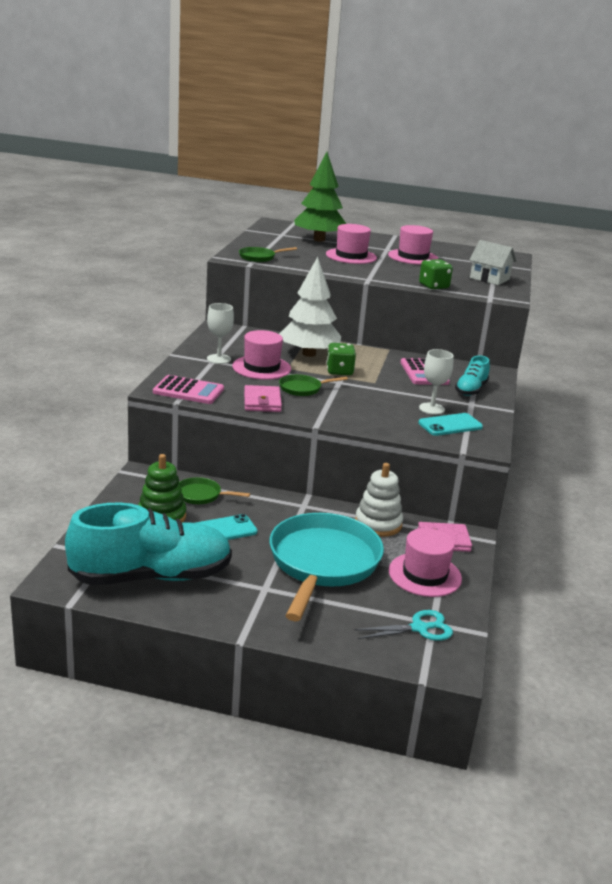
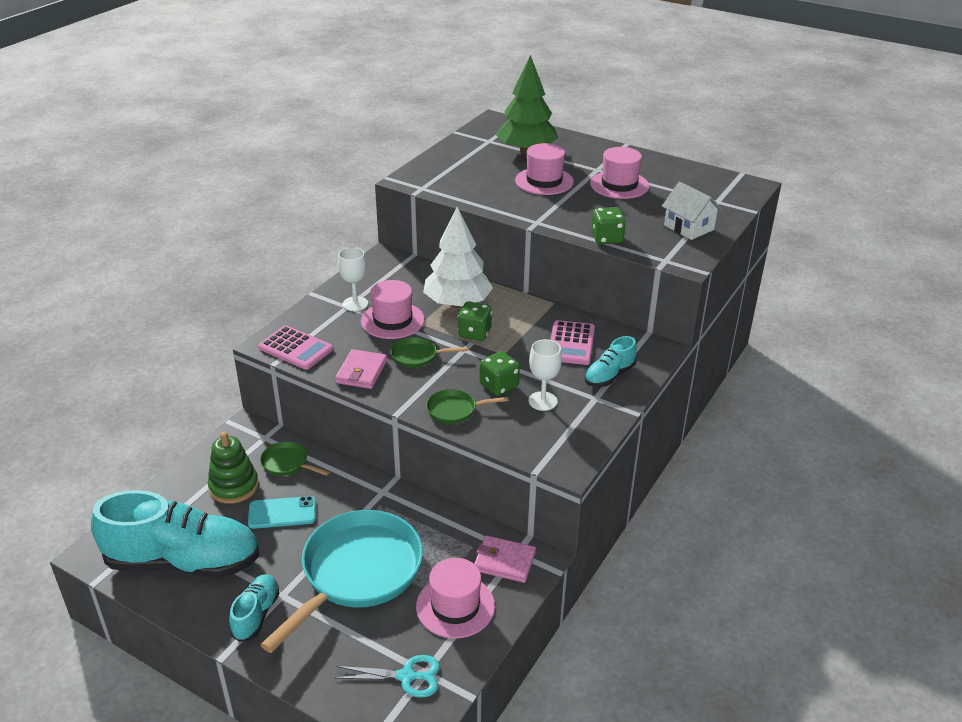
camera: 20 degrees right, 10 degrees up
(251, 605) = (256, 614): none -> turquoise shoe
(259, 257) = (435, 180): green pan -> green pan (455, 410)
(378, 524) = (446, 528): white stacking toy -> none
(388, 402) = (499, 386): none -> green dice
(450, 425) = (547, 429): turquoise phone -> none

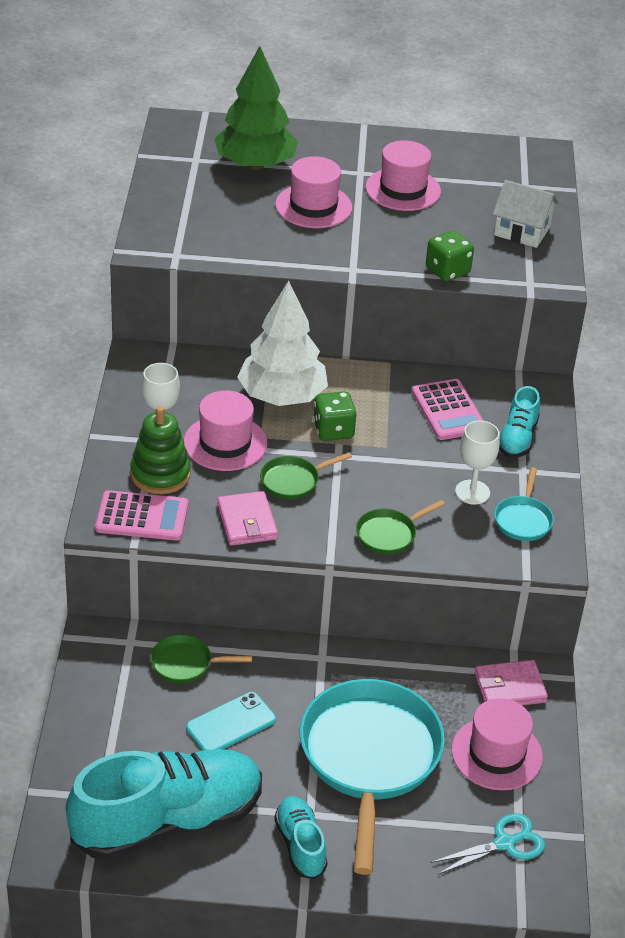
camera: 30 degrees left, 5 degrees up
(234, 486) = (147, 714): green stacking toy -> green stacking toy (160, 474)
(499, 386) = (412, 489): green dice -> none
(567, 431) = (523, 519): none -> turquoise pan

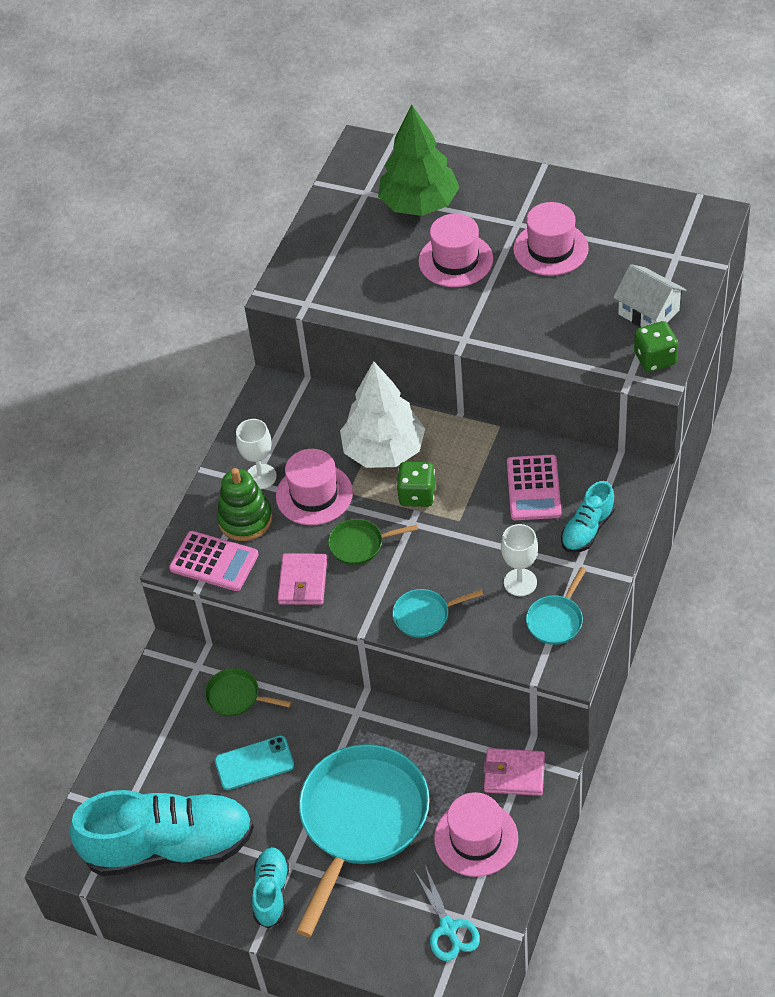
camera: 25 degrees right, 10 degrees up
(389, 534) = (425, 615): green pan -> turquoise pan
(447, 271) = (554, 352): green dice -> green dice (655, 359)
(505, 843) = (448, 928): turquoise scissors -> turquoise scissors turned 75 degrees clockwise

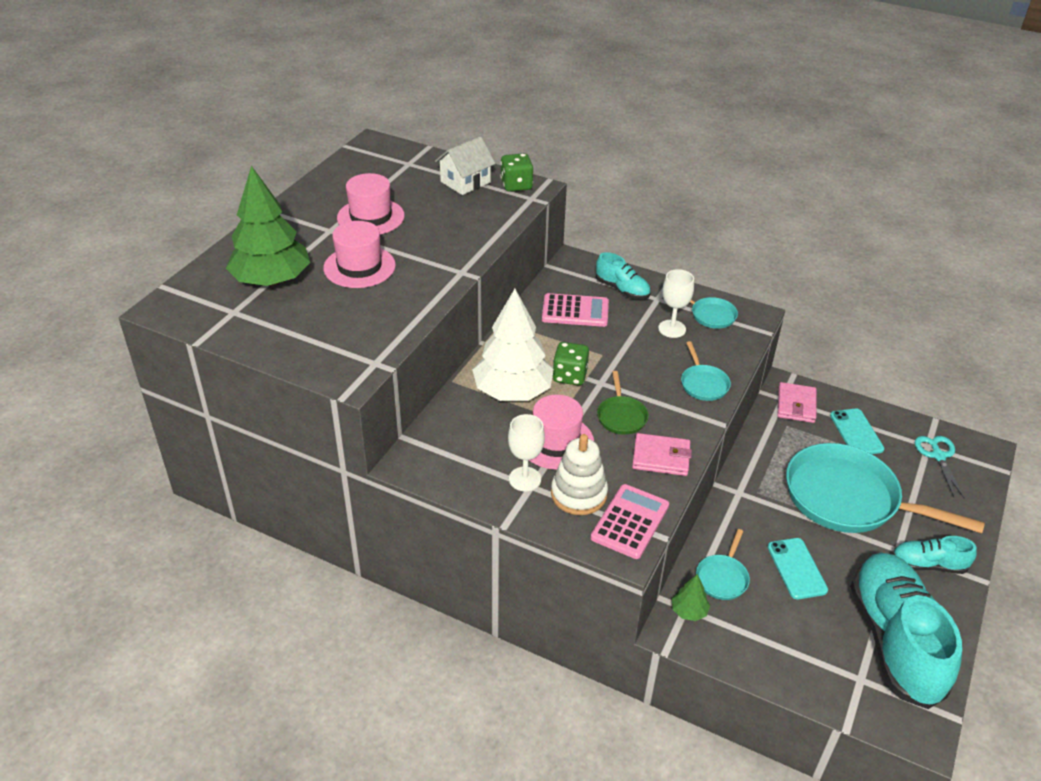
camera: 90 degrees left, 10 degrees down
(193, 669) = (689, 611): none -> green tree
(237, 696) = (722, 577): green pan -> turquoise pan
(245, 519) = (578, 494): green stacking toy -> white stacking toy
(448, 928) = (938, 456): turquoise scissors -> turquoise scissors turned 75 degrees counterclockwise
(476, 838) = (856, 432): pink hat -> turquoise phone

